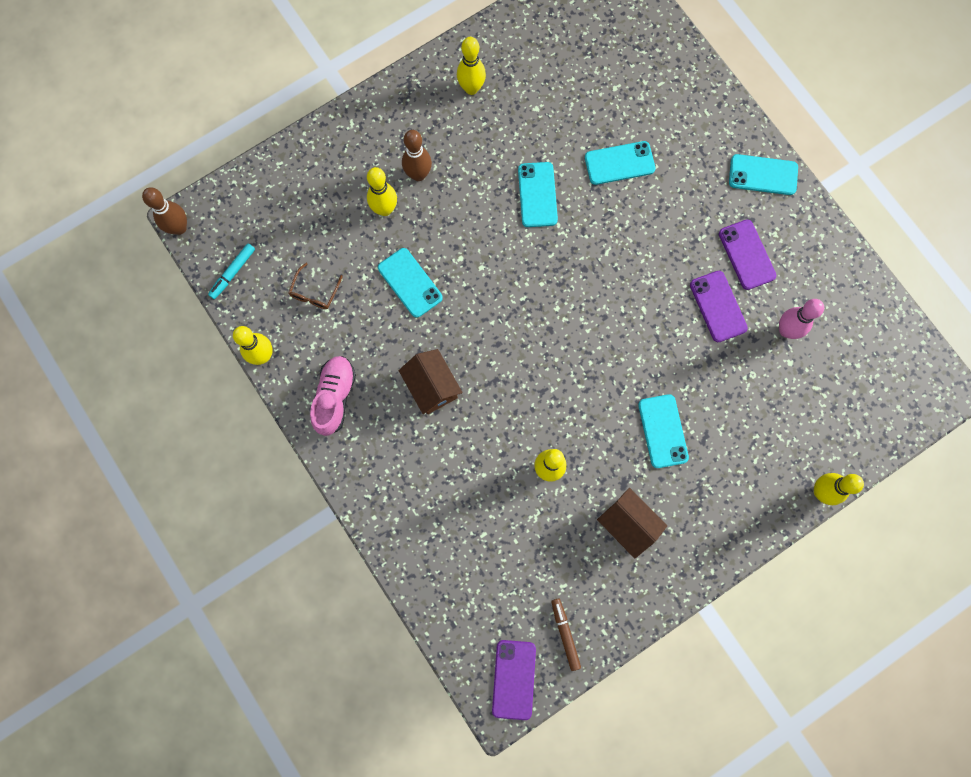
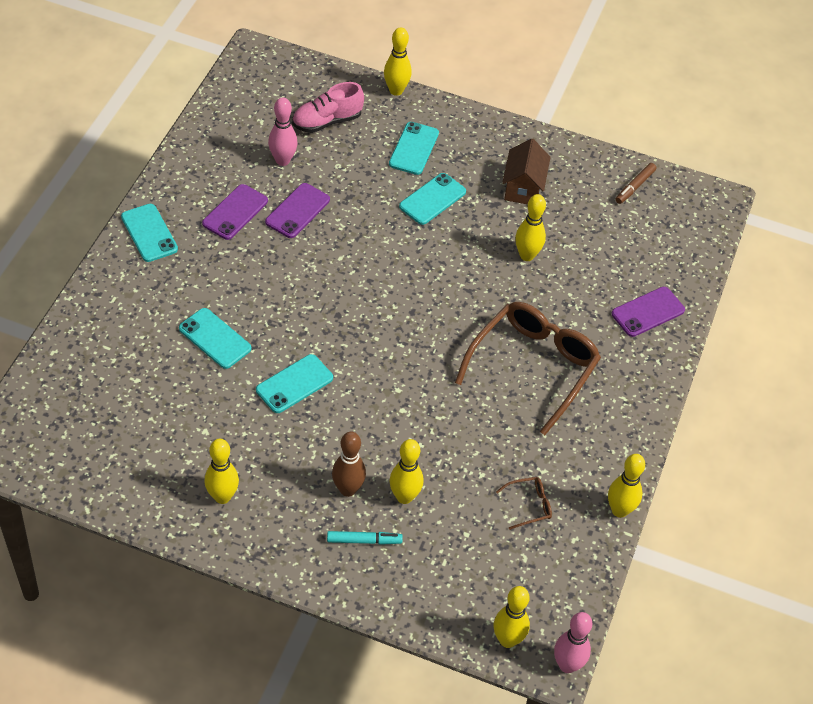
camera: 130 degrees left, 25 degrees down
(179, 228) = (567, 665): brown bowling pin -> pink bowling pin
(226, 202) = (507, 640): none -> yellow bowling pin
(233, 273) = (569, 586): turquoise marker -> turquoise marker (364, 541)
(335, 397) = (604, 432): pink shoe -> pink shoe (327, 121)
(410, 283) = (457, 435): turquoise phone -> turquoise phone (413, 148)
(432, 387) = (533, 367): brown house -> brown glasses
(514, 679) = (694, 200): purple phone -> purple phone (648, 312)

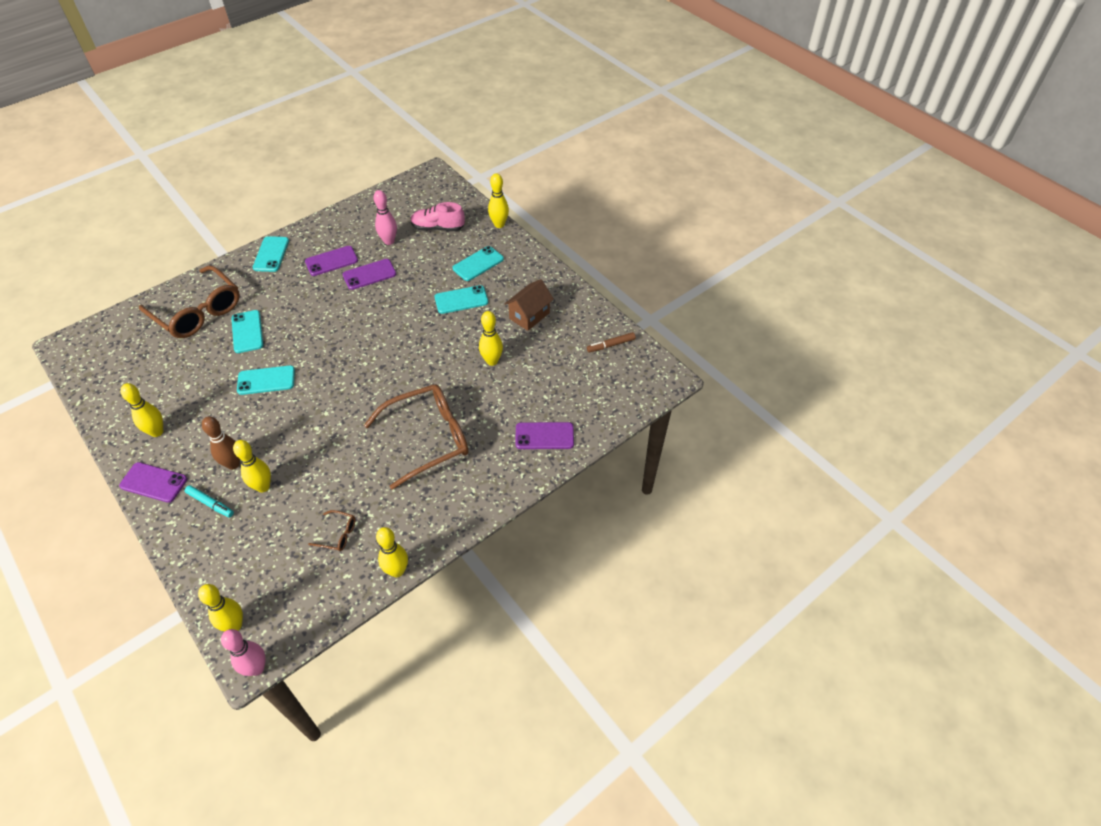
camera: 35 degrees right, 0 degrees up
(126, 340) = (198, 311): none -> brown glasses
(276, 550) = (154, 482): none -> purple phone

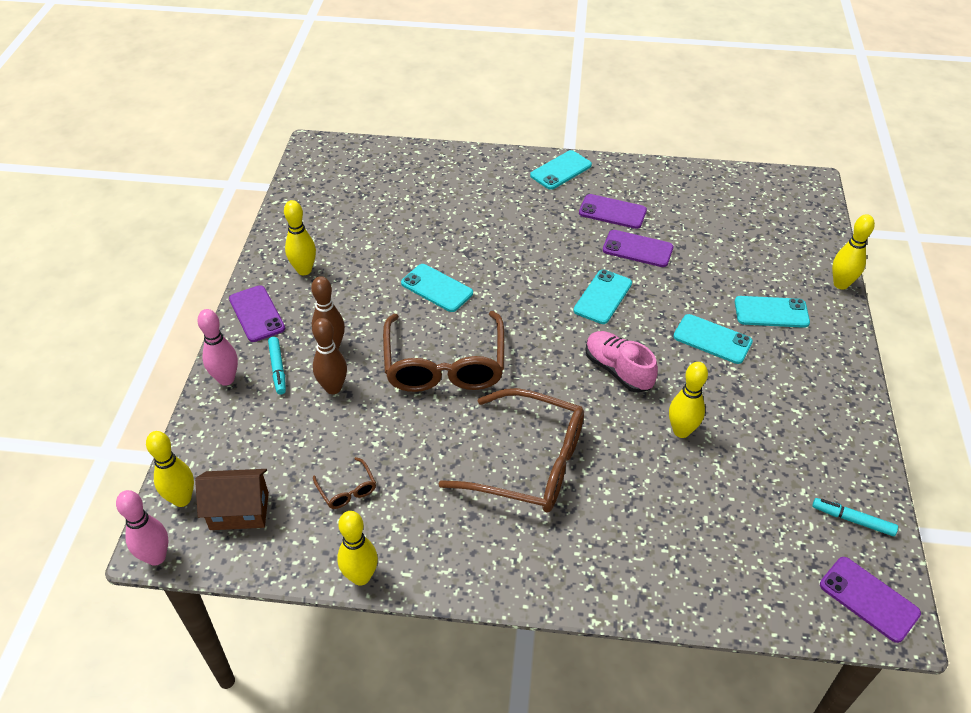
camera: 45 degrees right, 5 degrees down
(198, 311) = (443, 184): brown glasses -> brown glasses (444, 364)
(247, 332) = (466, 230): turquoise phone -> turquoise phone (602, 297)
(263, 487) = (333, 388): yellow bowling pin -> brown bowling pin
(389, 241) = (692, 227): pink bowling pin -> pink bowling pin (226, 379)
(438, 228) = (761, 245): pink shoe -> pink shoe (618, 370)
(529, 315) = (777, 411): brown house -> brown house (239, 511)
(544, 436) = (659, 564): purple phone -> purple phone (868, 599)
(611, 345) = (852, 520): brown marker -> turquoise marker

